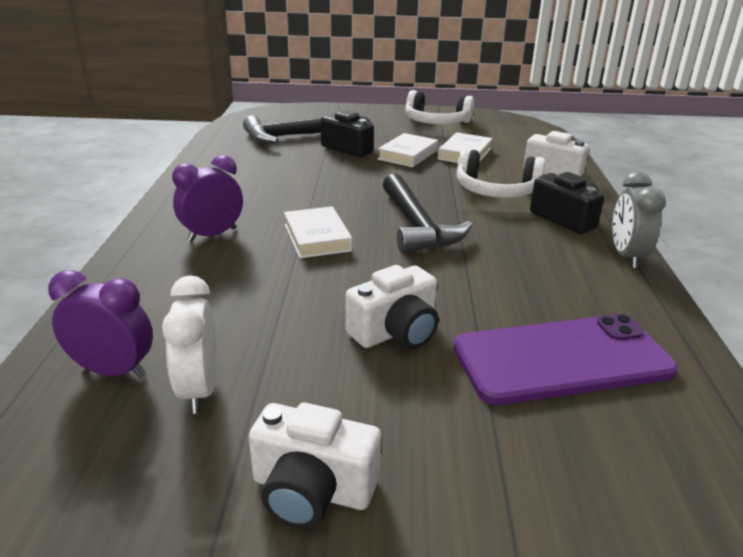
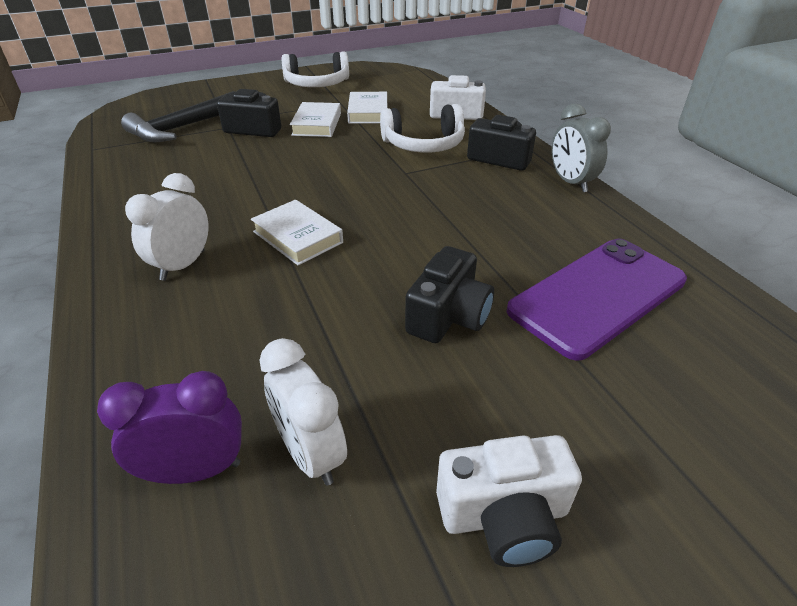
camera: 25 degrees left, 10 degrees up
(212, 235) = (183, 265): purple clock -> white clock
(396, 332) = (448, 316): white camera -> black camera
(417, 226) = (383, 199): black hammer -> none

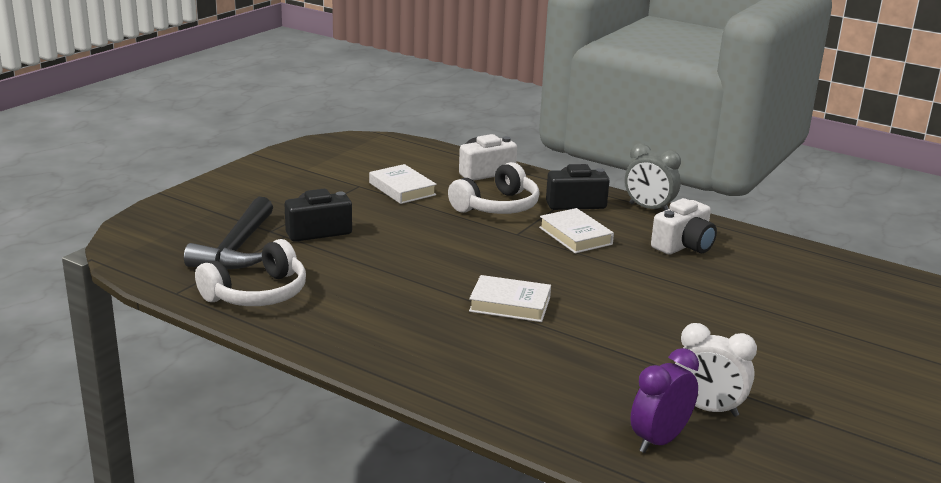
camera: 35 degrees left, 15 degrees down
(183, 265) = (454, 350): white clock -> none
(317, 84) = (302, 171): white headphones -> white headphones (257, 294)
(317, 124) = (372, 212): white book -> white book (575, 236)
(448, 316) = (685, 318): black camera -> none
(504, 516) = (831, 393): white camera -> white camera (684, 245)
(597, 295) = (753, 278): purple phone -> none

